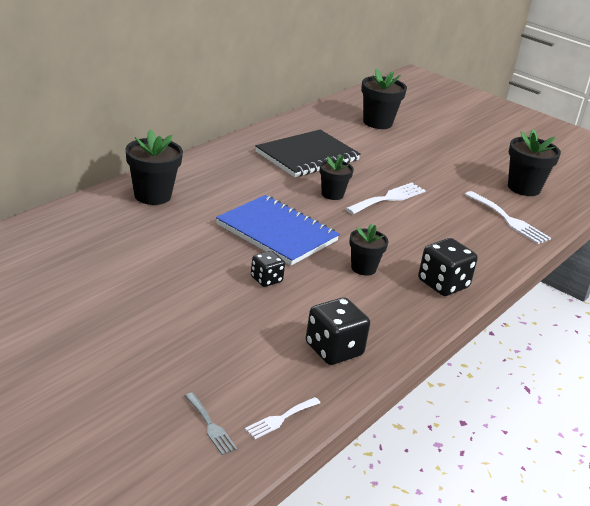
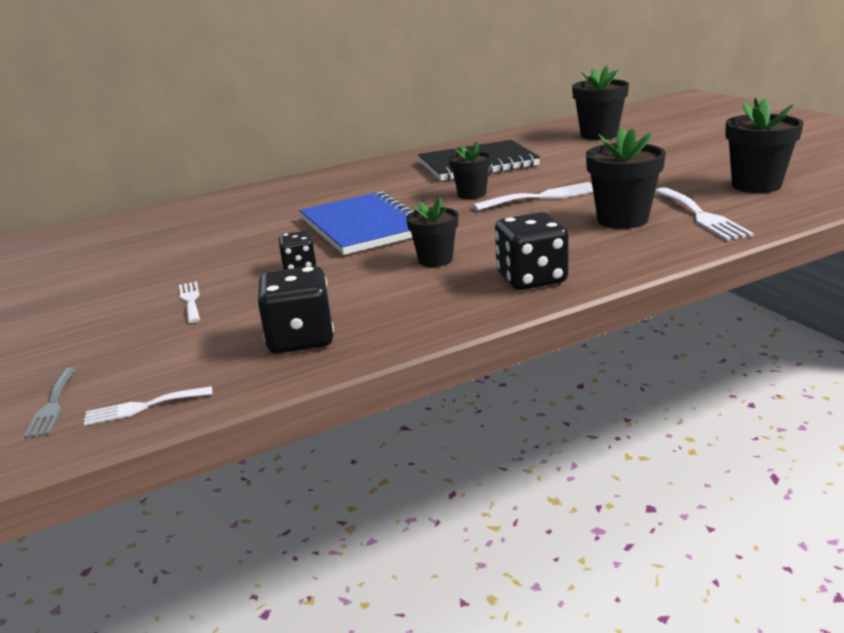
camera: 30 degrees right, 5 degrees down
(152, 195) = (264, 197): black flower pot -> black flower pot (622, 219)
(211, 319) = (190, 300): none -> white fork

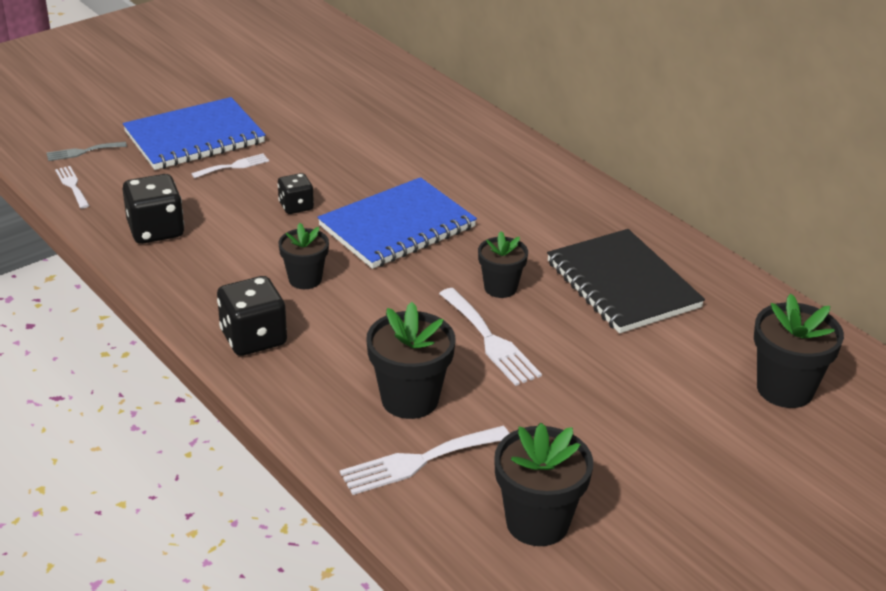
camera: 75 degrees right, 10 degrees up
(100, 326) = (194, 137): none -> blue notebook

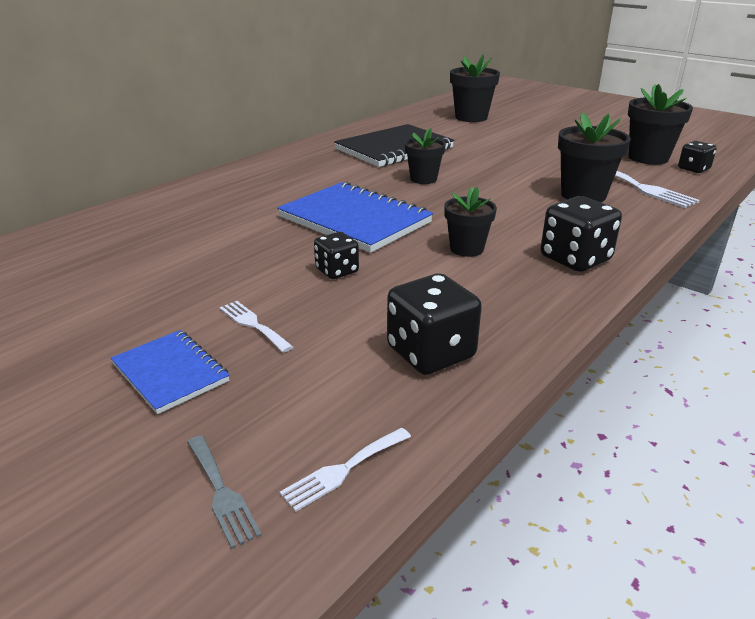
camera: 100 degrees left, 5 degrees down
(194, 137) = (170, 373): blue notebook -> blue notebook, size x0.55
(475, 552) = (693, 169): none -> black dice
(490, 340) = (491, 178): white fork -> none

